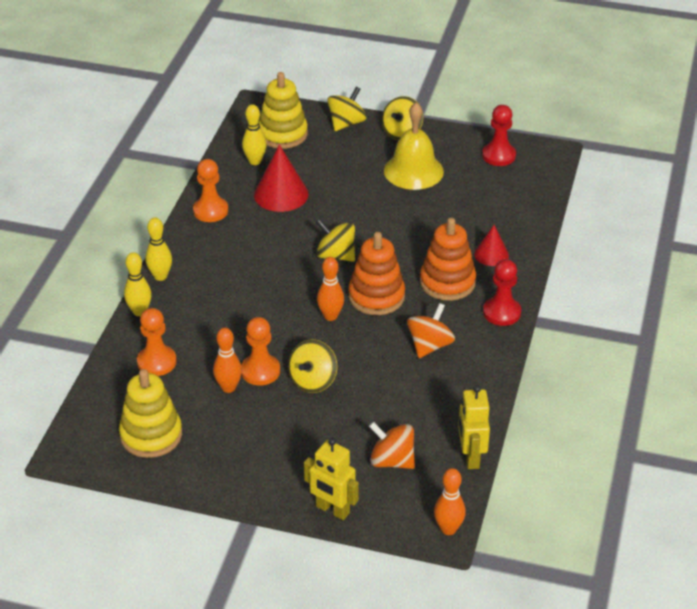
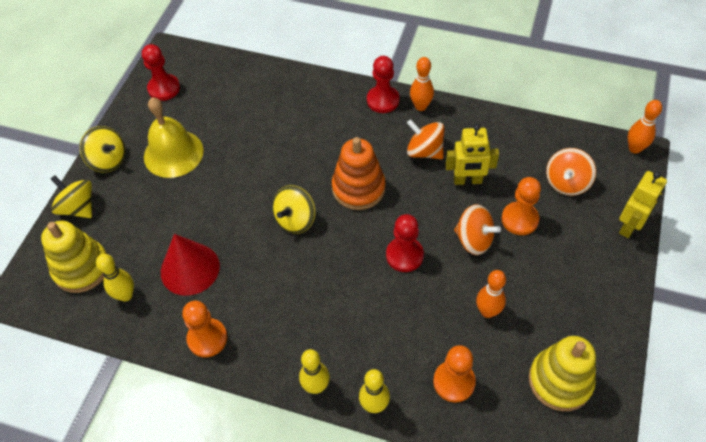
camera: 85 degrees left, 15 degrees up
(260, 371) = (463, 284): orange pawn -> orange pawn (519, 219)
(294, 330) = (404, 255): none -> red pawn
(313, 381) = (474, 240): yellow spinning top -> orange spinning top
(330, 316) = (385, 225): orange bowling pin -> orange bowling pin (420, 106)
(447, 282) = (341, 135): orange stacking toy -> none
(471, 457) = (555, 130): yellow robot -> yellow robot (467, 180)
(491, 254) = (306, 102): red cone -> none

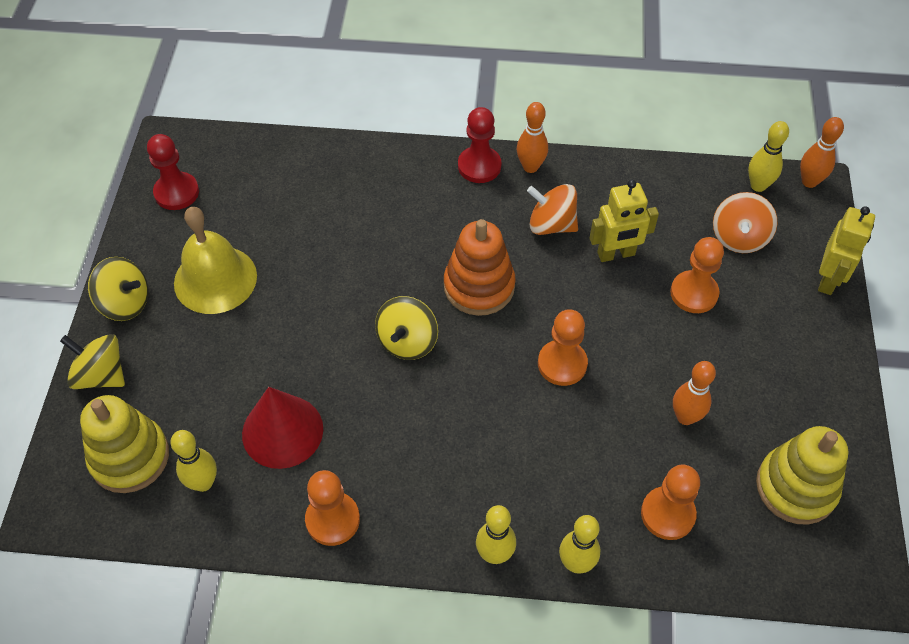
camera: 15 degrees left, 0 degrees up
(404, 255) = (562, 364): red pawn -> orange pawn
(474, 240) = (644, 329): orange spinning top -> none
(592, 145) = (758, 185): none -> yellow bowling pin

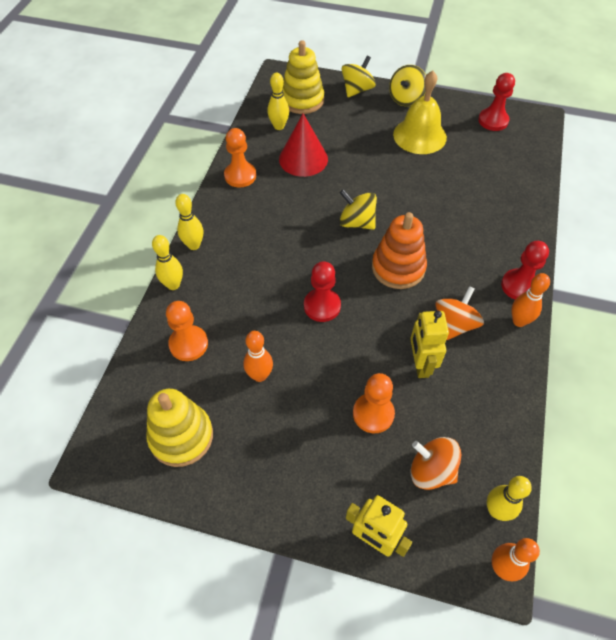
camera: 100 degrees right, 0 degrees up
(562, 364) = (322, 306): orange pawn -> red pawn

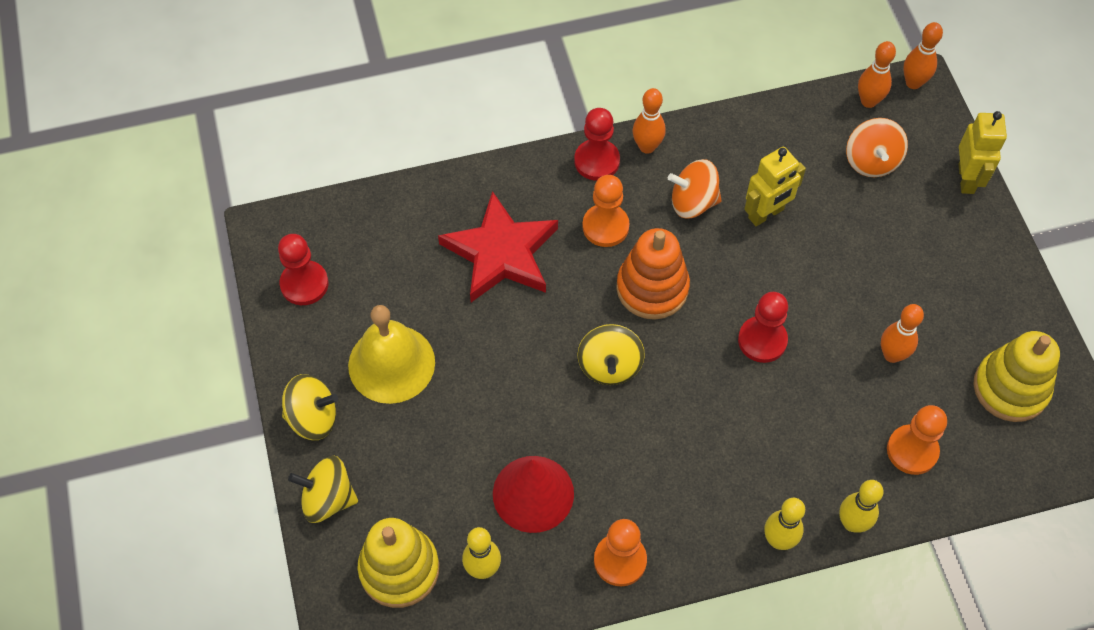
camera: 120 degrees left, 5 degrees up
(373, 414) = (852, 231): orange pawn -> orange pawn (605, 226)
(468, 207) = (501, 252): none -> red star
(496, 510) = (868, 101): yellow bowling pin -> orange bowling pin

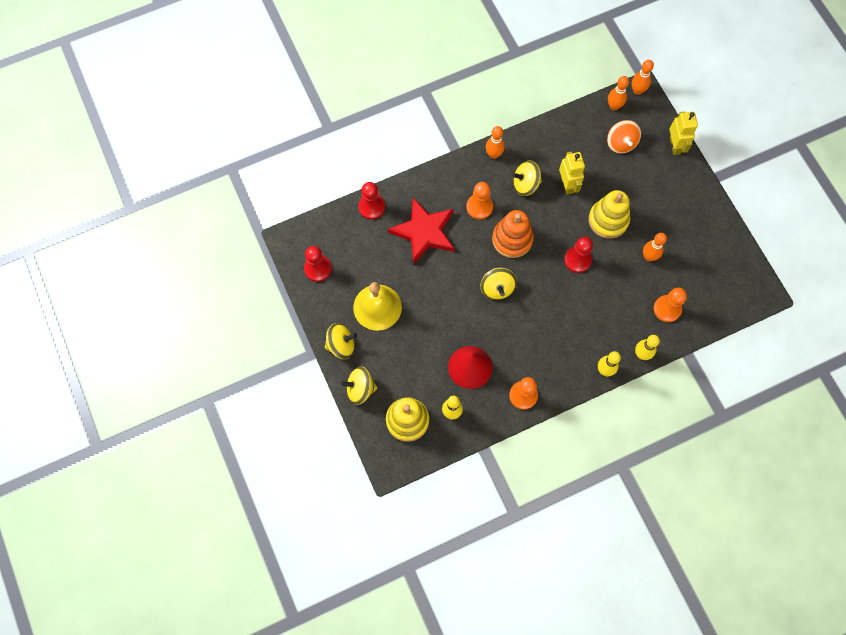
camera: 10 degrees left, 10 degrees up
(597, 161) = (467, 168): red pawn -> red pawn (371, 207)
(693, 202) = (525, 184): orange spinning top -> yellow spinning top
(766, 214) = (567, 185): yellow robot -> yellow robot turned 60 degrees counterclockwise
(1010, 388) = (714, 265): yellow stacking toy -> yellow stacking toy (608, 220)

